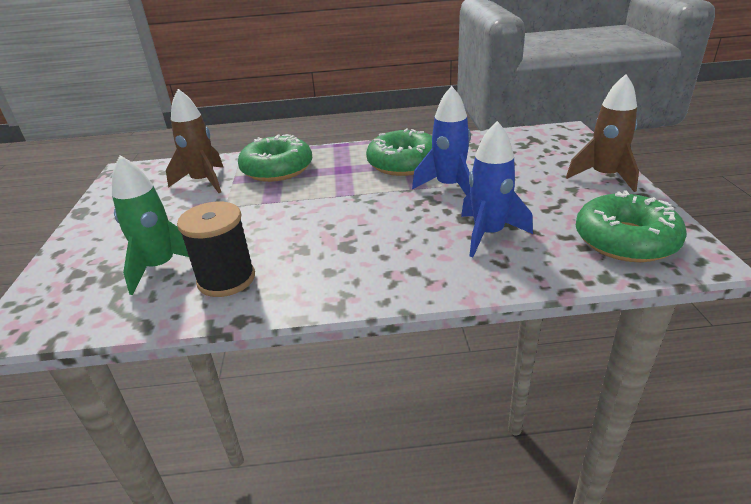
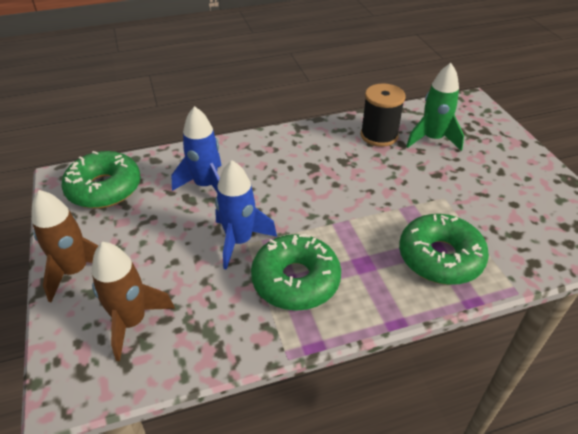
camera: 165 degrees right, 10 degrees up
(203, 182) = (502, 229): brown rocket -> brown rocket (132, 322)

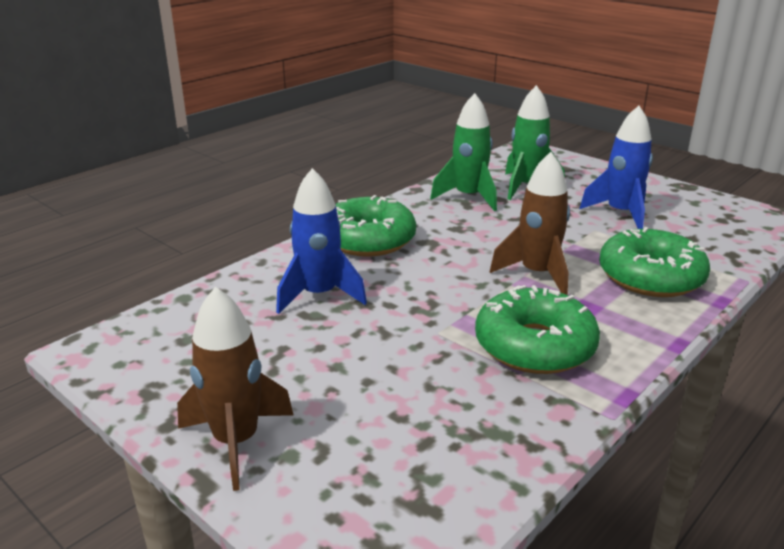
camera: 30 degrees left, 15 degrees down
(104, 188) = (175, 341): green donut -> green donut (368, 240)
(132, 322) = (386, 462): brown rocket -> brown rocket (537, 274)
(239, 241) = (426, 333): blue rocket -> blue rocket (620, 213)
(379, 135) = (468, 197): black spool -> green rocket

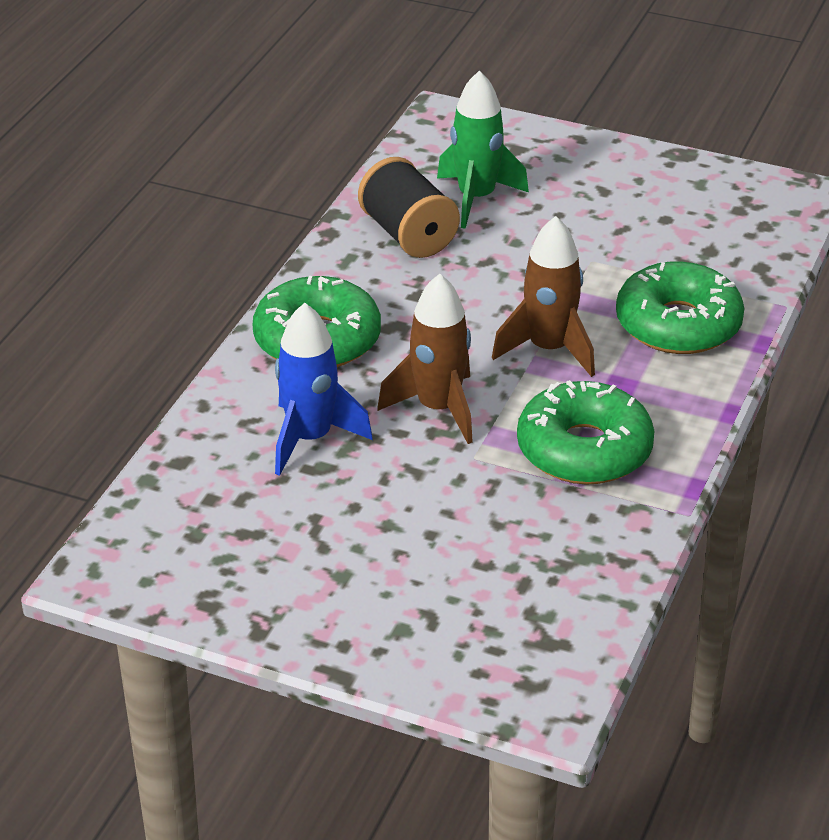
camera: 20 degrees left, 10 degrees up
(236, 442) = (341, 630): brown rocket -> brown rocket (438, 409)
(468, 197) = (408, 235): green rocket -> black spool
(620, 213) = (614, 225): blue rocket -> none

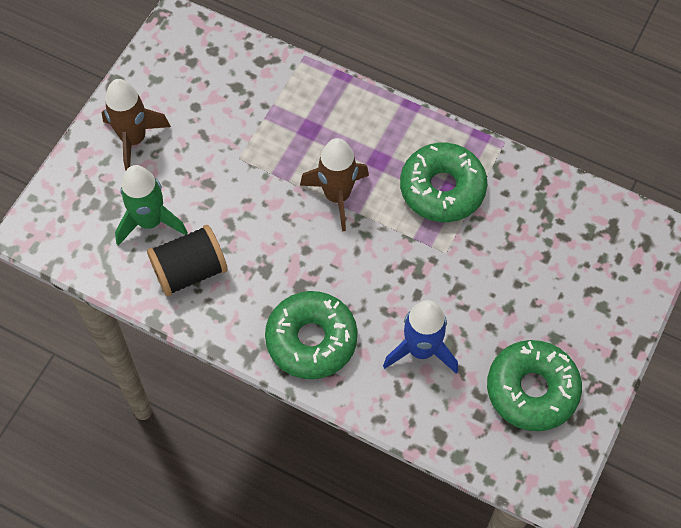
camera: 85 degrees left, 25 degrees up
(438, 409) = (395, 268): brown rocket -> brown rocket (134, 139)
(678, 324) = (318, 118): green donut -> green donut (532, 390)

